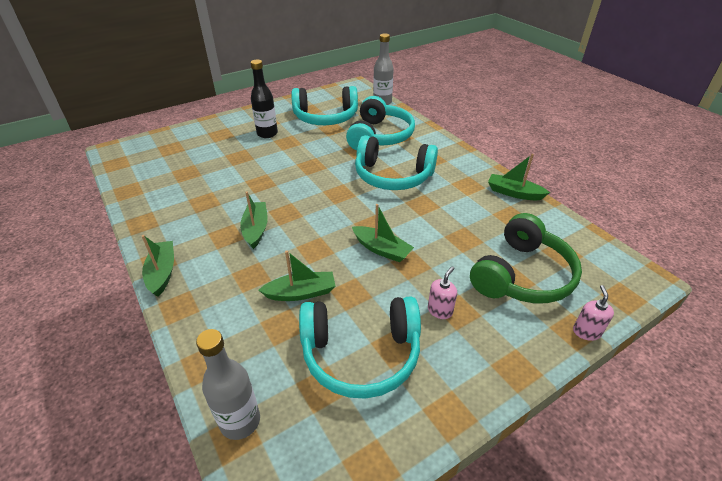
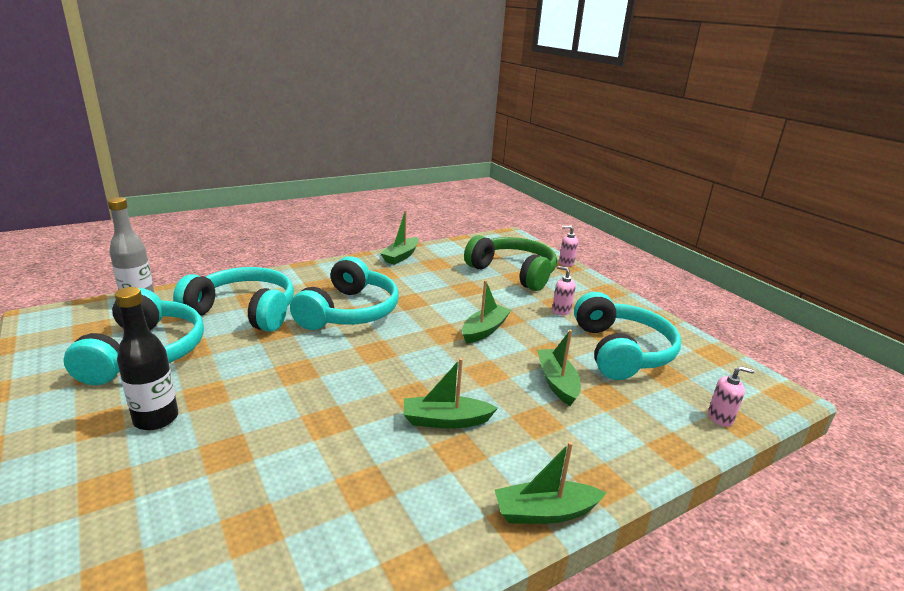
camera: 90 degrees left, 15 degrees down
(240, 421) = (720, 418): grey bottle -> pink soap dispenser

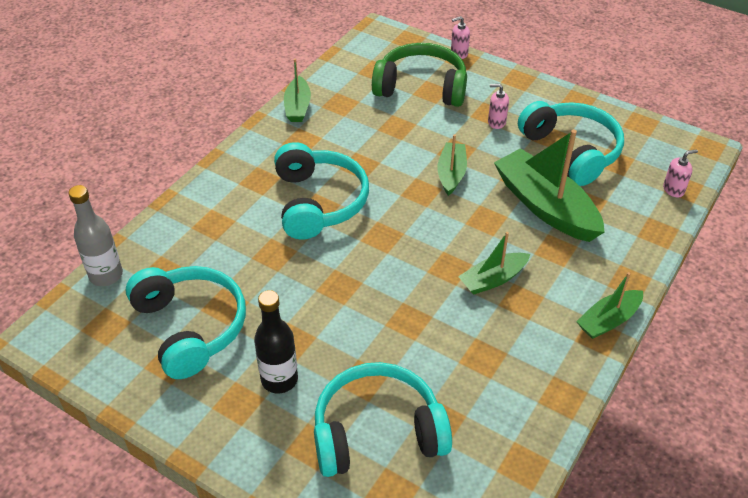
camera: 25 degrees left, 20 degrees up
(244, 311) = (223, 243): turquoise headphones -> turquoise headphones (377, 431)
(557, 382) = (545, 206): green boat -> green boat, size x1.83

